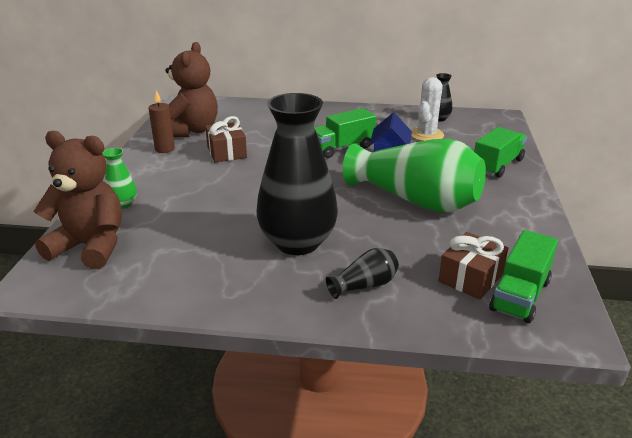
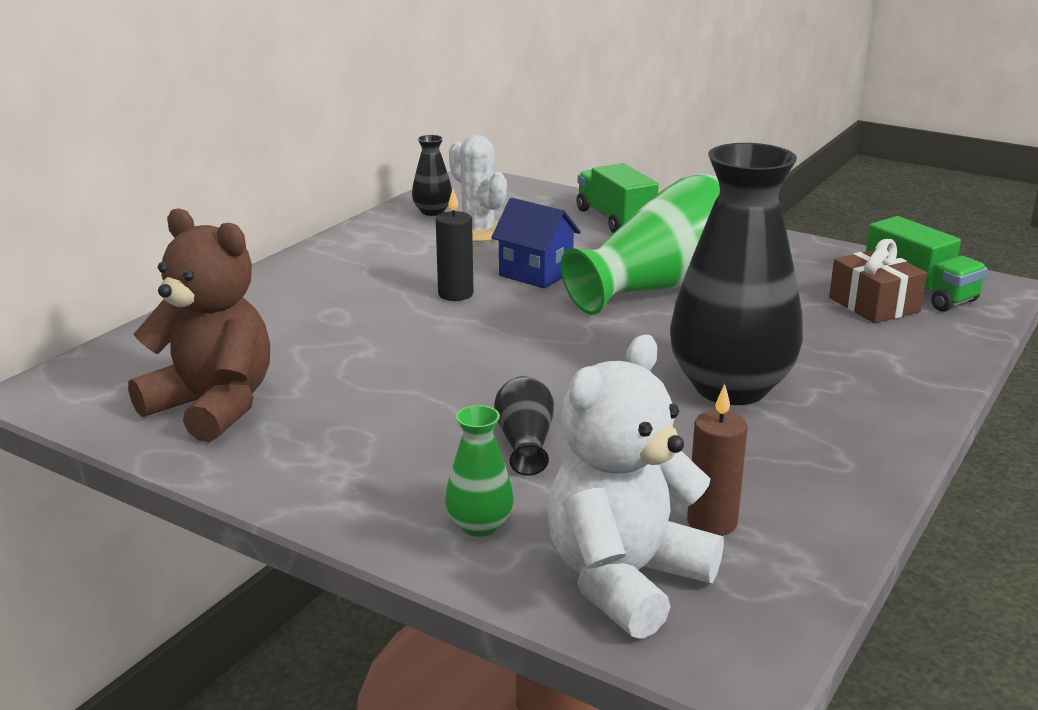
camera: 65 degrees left, 5 degrees down
(90, 246) = (625, 579): brown teddy bear -> white teddy bear
(164, 149) = (270, 448): brown candle -> brown candle (712, 522)
(227, 152) = (362, 388): brown gift -> none
(342, 148) = (455, 294): green truck -> black candle
(364, 285) = (863, 367): black vase -> black vase (525, 443)

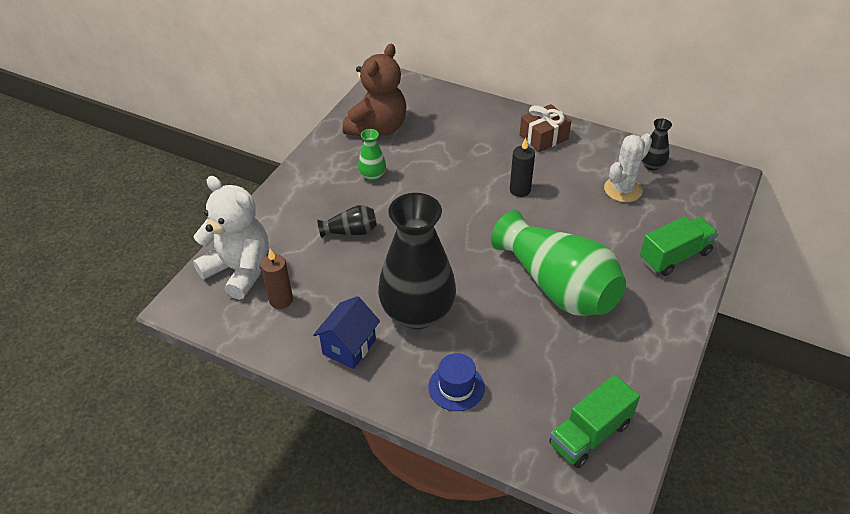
camera: 85 degrees right, 20 degrees up
(479, 525) = (281, 222): green vase -> green vase (372, 175)
(536, 274) = (560, 221): blue house -> blue house (349, 347)
(874, 305) = (555, 400): brown gift -> brown gift (543, 137)
(874, 365) = (456, 387): none -> blue hat

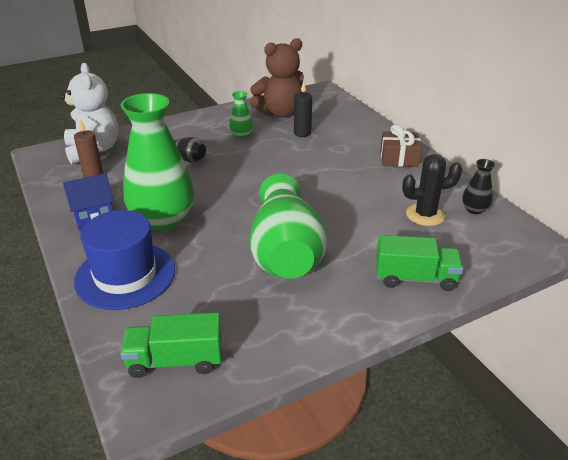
camera: 35 degrees right, 10 degrees down
(417, 312) = (163, 220): black vase -> green vase
(456, 387) = (125, 275): blue hat -> blue hat, size x1.88
(520, 190) = (336, 182): black candle -> black candle (302, 133)
(623, 189) = (425, 215): white cactus -> black cactus

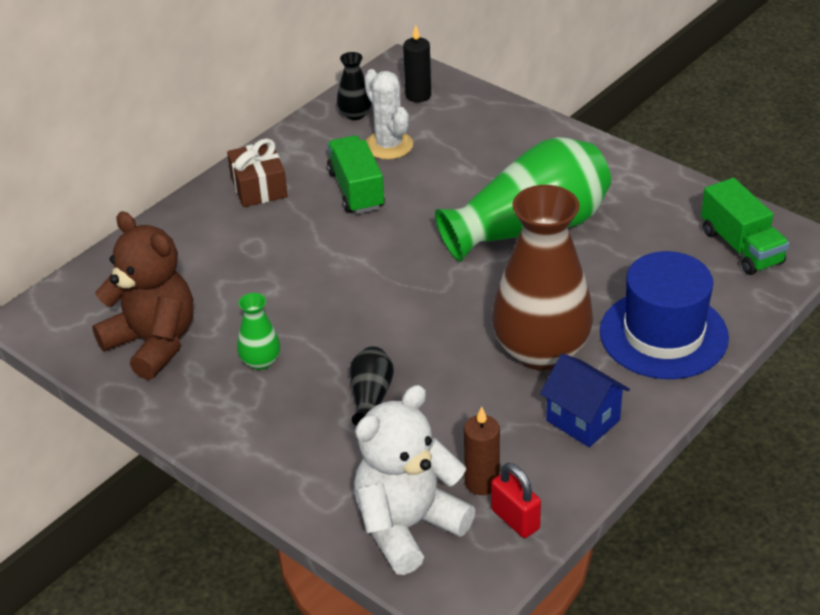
camera: 110 degrees left, 5 degrees up
(60, 178) = (515, 519): none -> red padlock
(163, 220) = (541, 351): green vase -> brown vase
(302, 133) = (221, 296): black candle -> black candle (418, 95)
(415, 278) = (511, 134): green truck -> green truck (356, 190)
(425, 215) = (389, 145): black cactus -> white cactus

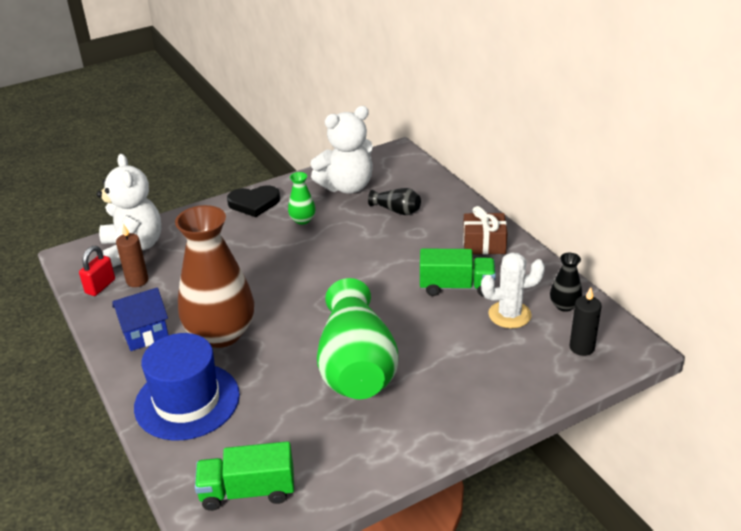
camera: 110 degrees right, 5 degrees down
(153, 343) = (347, 187): brown teddy bear -> white teddy bear
(231, 431) = (254, 203): none -> black heart
(371, 397) = (239, 254): black vase -> black vase (396, 210)
(515, 519) = (100, 286): red padlock -> red padlock turned 45 degrees counterclockwise

